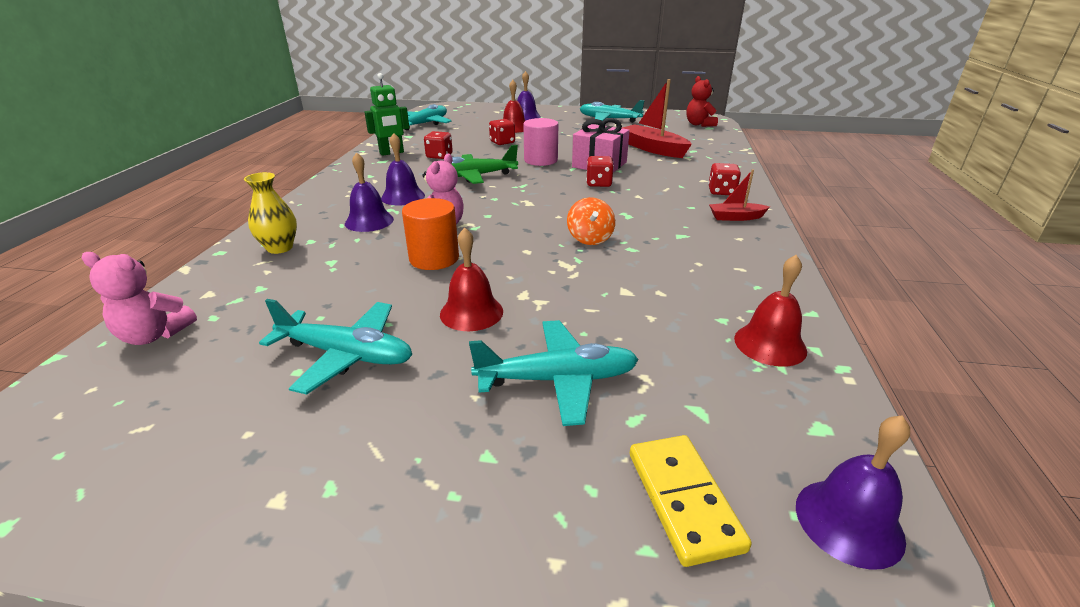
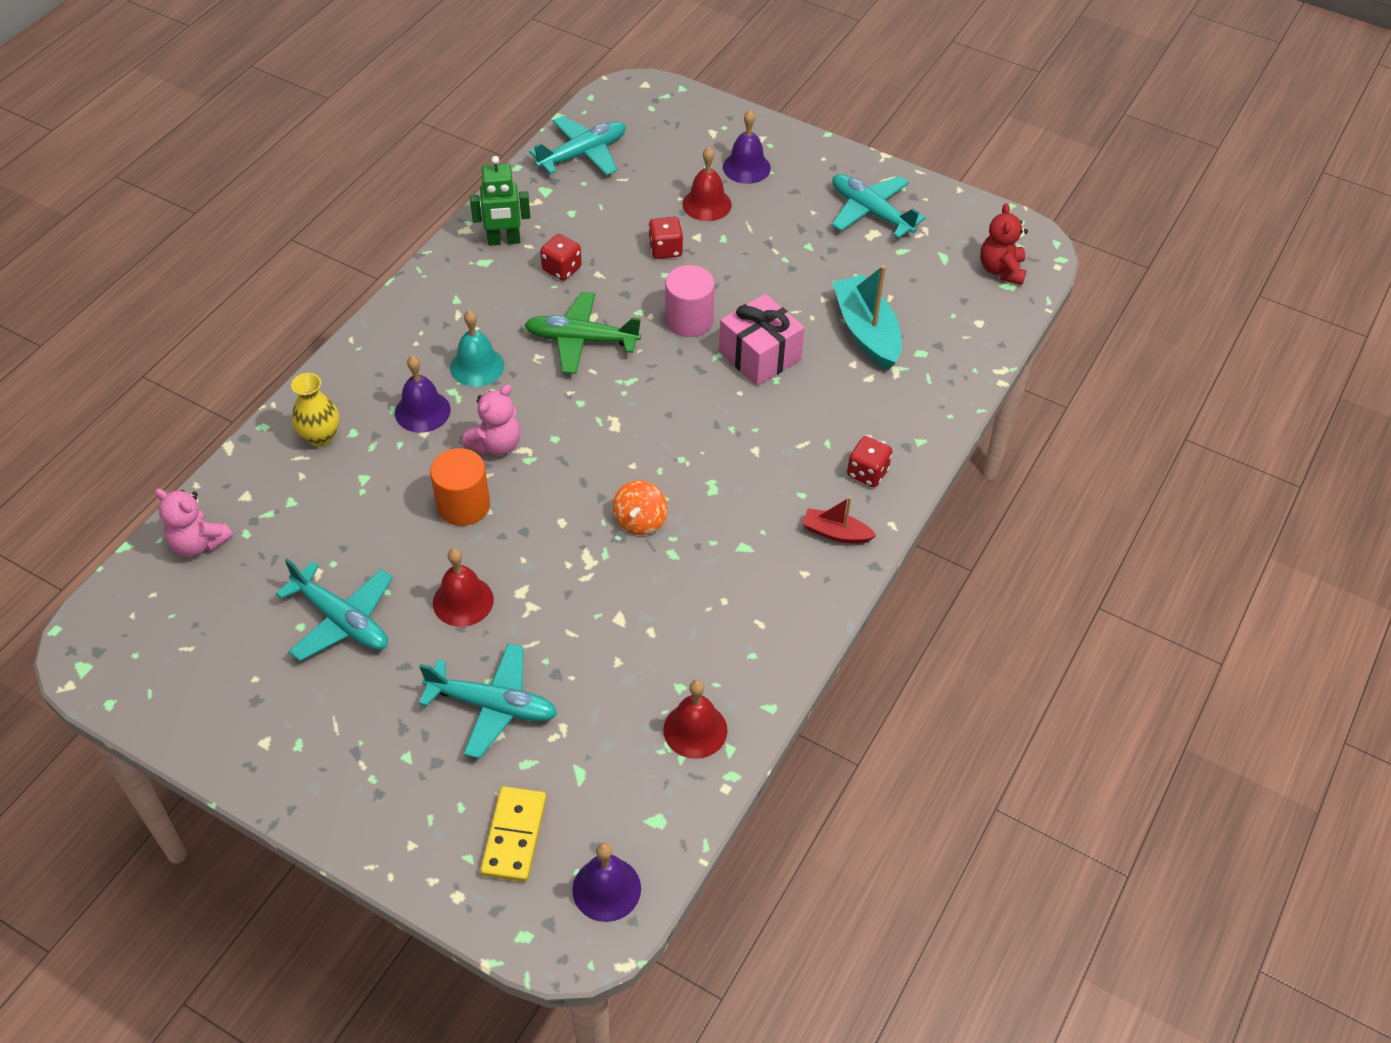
camera: 20 degrees right, 20 degrees up
(403, 196) = (477, 366): purple bell -> turquoise bell
(599, 183) = (726, 405): red dice -> none
(653, 149) = (866, 332): red boat -> turquoise boat

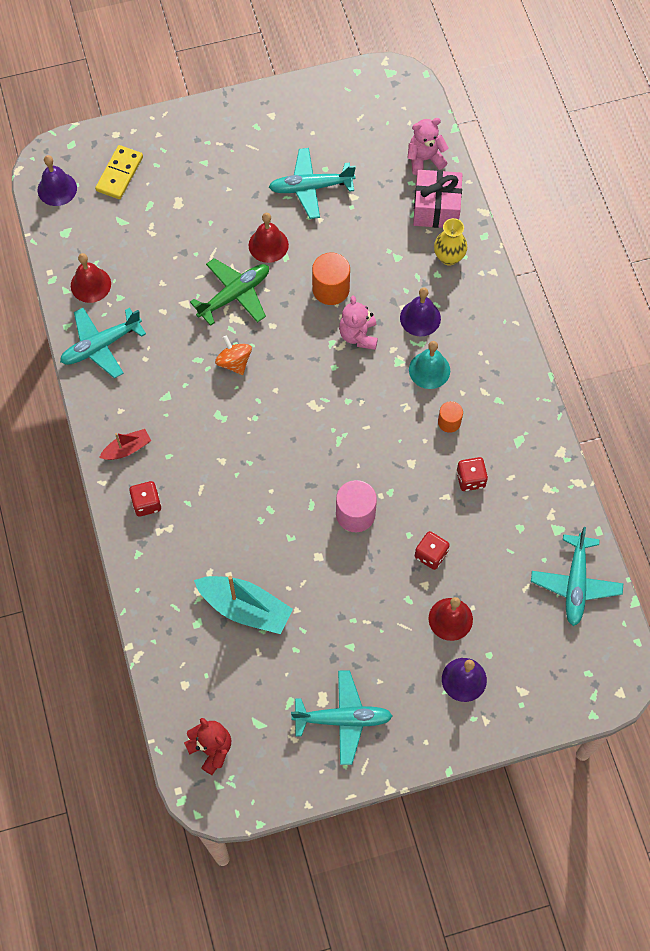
camera: 135 degrees right, 15 degrees up
(493, 706) = (194, 214): turquoise plane -> turquoise plane (101, 346)
(504, 241) = (529, 466): green robot -> none
(514, 836) = (119, 174): yellow domino -> yellow domino turned 60 degrees clockwise
(519, 318) = (449, 422): none -> orange cylinder
(581, 340) = (397, 440): green plane -> green plane (235, 295)
(760, 356) = (287, 528): pink gift -> pink gift (436, 208)

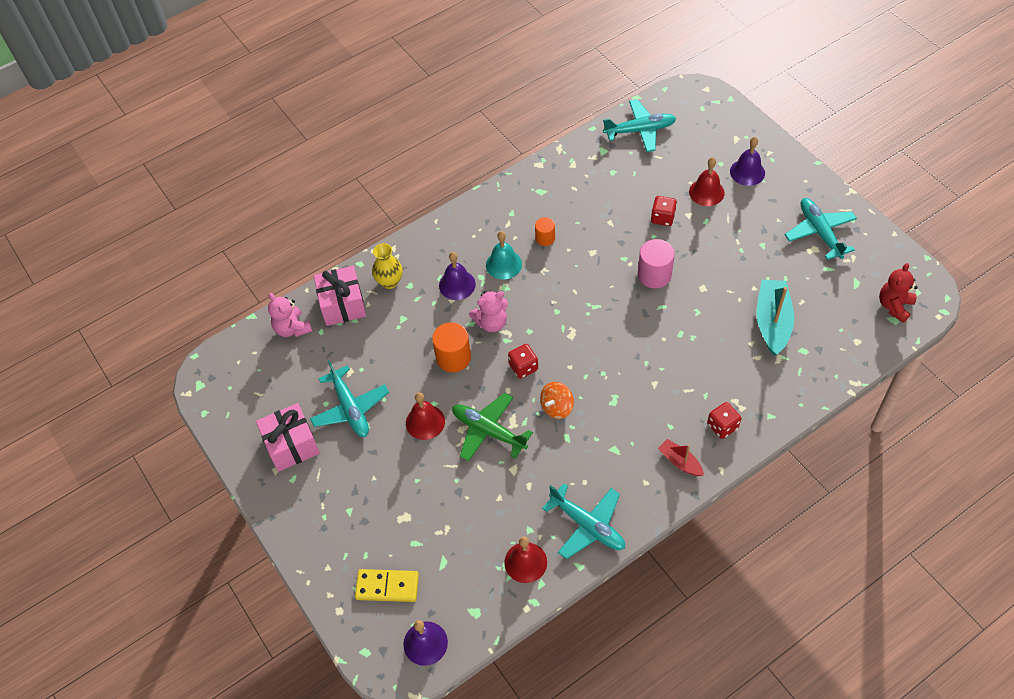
camera: 105 degrees left, 10 degrees down
(292, 132) = (291, 445): none -> pink gift
(470, 479) = (588, 211): red dice -> red dice (523, 367)

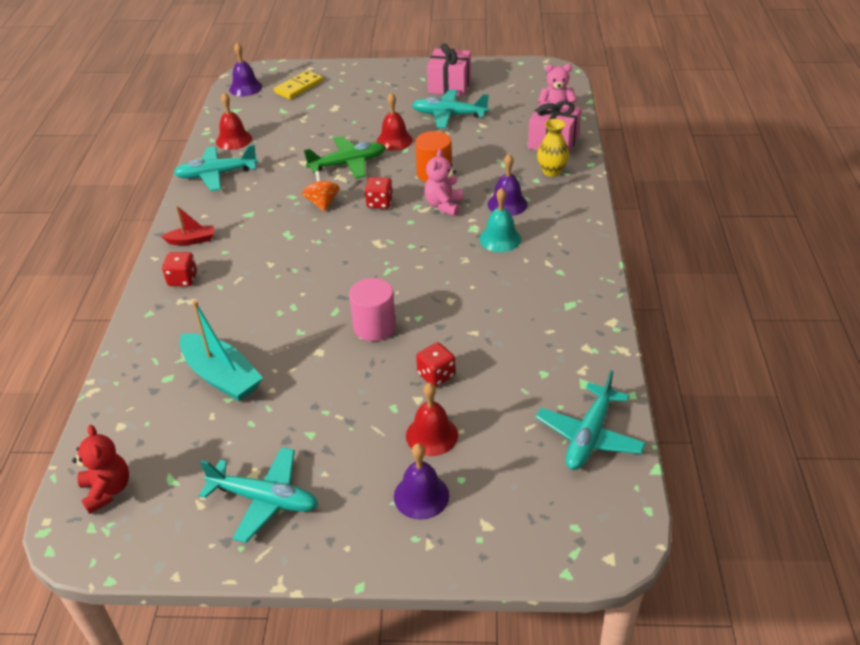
camera: 125 degrees right, 15 degrees down
(545, 238) = (503, 278): orange cylinder -> none

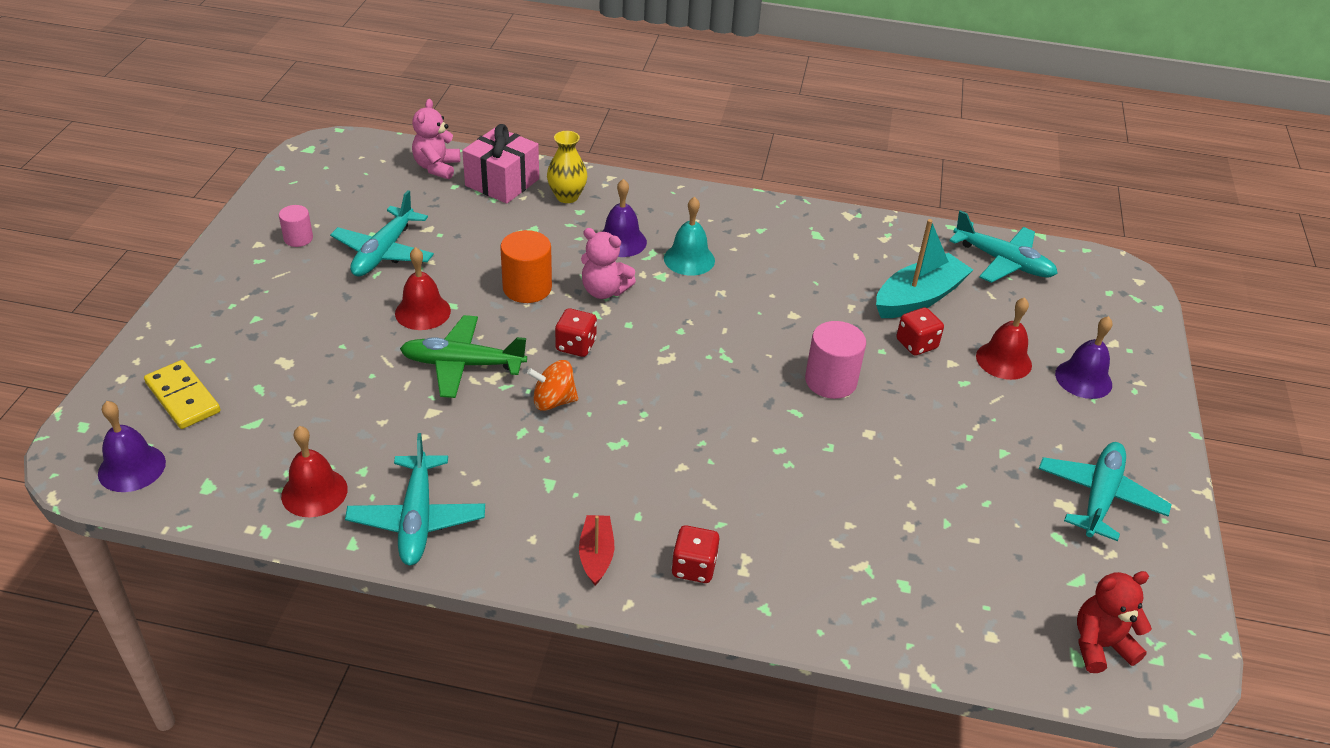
camera: 85 degrees left, 0 degrees up
(221, 376) = (905, 527): turquoise boat -> turquoise boat (918, 298)
(348, 164) = (462, 364): green plane -> green plane turned 75 degrees counterclockwise
(449, 85) = (298, 238): pink gift -> pink cylinder

